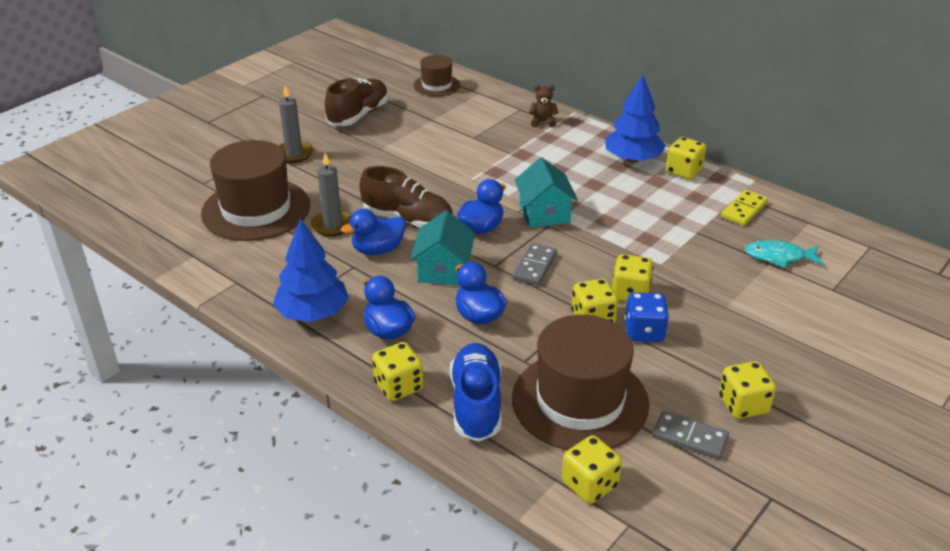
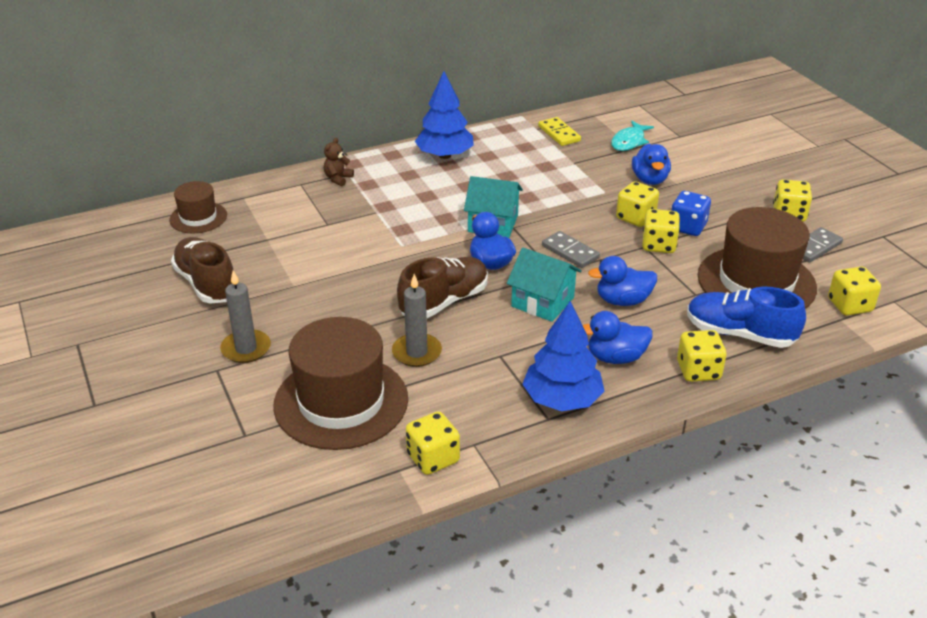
camera: 65 degrees left, 0 degrees up
(378, 250) = (482, 333): blue duck -> blue duck (650, 180)
(683, 171) = (484, 139): yellow dice -> yellow dice (433, 458)

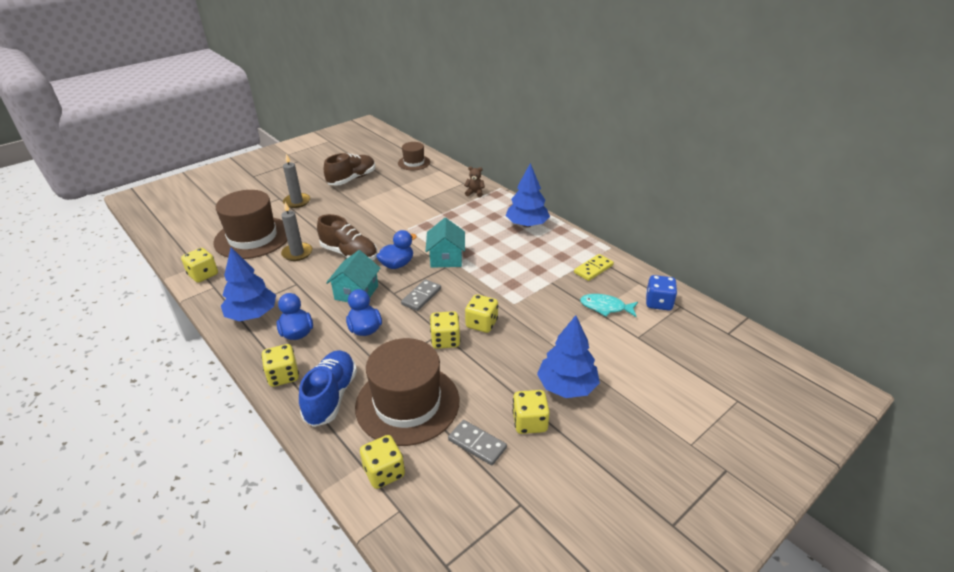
camera: 75 degrees right, 0 degrees up
(650, 180) = (546, 326): blue duck -> none
(687, 227) = (479, 354): blue dice -> blue dice (658, 303)
(743, 186) = (566, 386): none -> blue tree

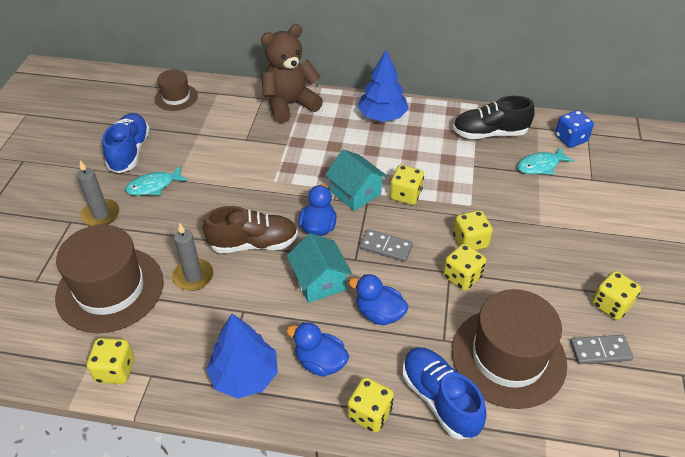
camera: 40 degrees left, 10 degrees up
(340, 201) = (154, 186): none -> turquoise fish
(352, 179) = (130, 152): brown shoe -> blue shoe
(384, 472) = (569, 429): yellow dice -> yellow dice (405, 195)
(421, 296) = (386, 247): grey domino -> grey domino turned 60 degrees counterclockwise
(475, 193) = (290, 104): brown teddy bear -> brown teddy bear, size x2.41
(566, 386) = (597, 256): blue tree -> none
(593, 269) = (489, 133): yellow domino -> black shoe

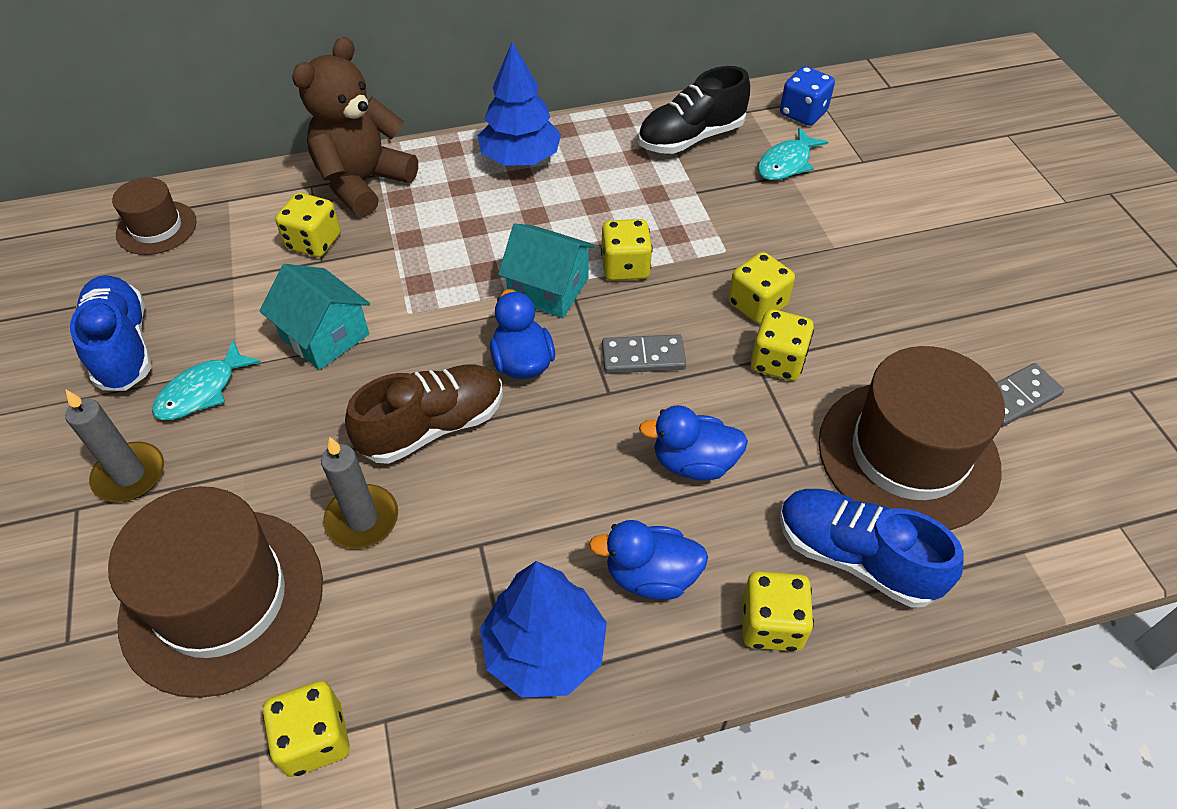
camera: 25 degrees left, 5 degrees up
(319, 281) = (574, 448): turquoise house -> turquoise house (325, 336)
(611, 305) = (990, 328): yellow dice -> yellow dice (314, 242)

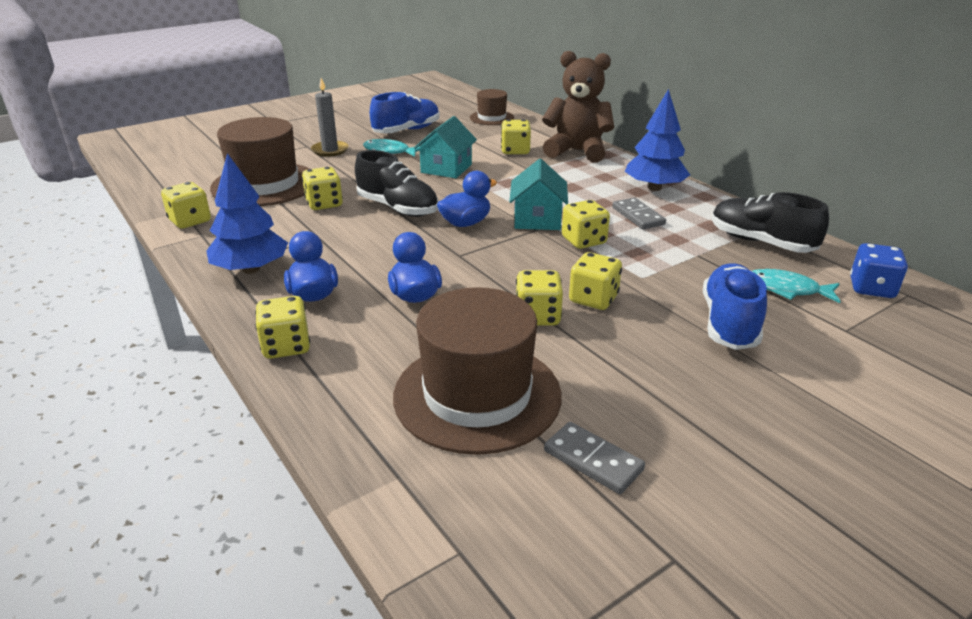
camera: 70 degrees right, 20 degrees down
(362, 519) = (324, 204): grey candle -> yellow dice
(433, 427) = (398, 208): brown shoe -> black shoe
(643, 357) = (501, 261): grey domino -> grey domino (638, 216)
(855, 557) = (357, 378): blue shoe -> blue shoe (729, 323)

